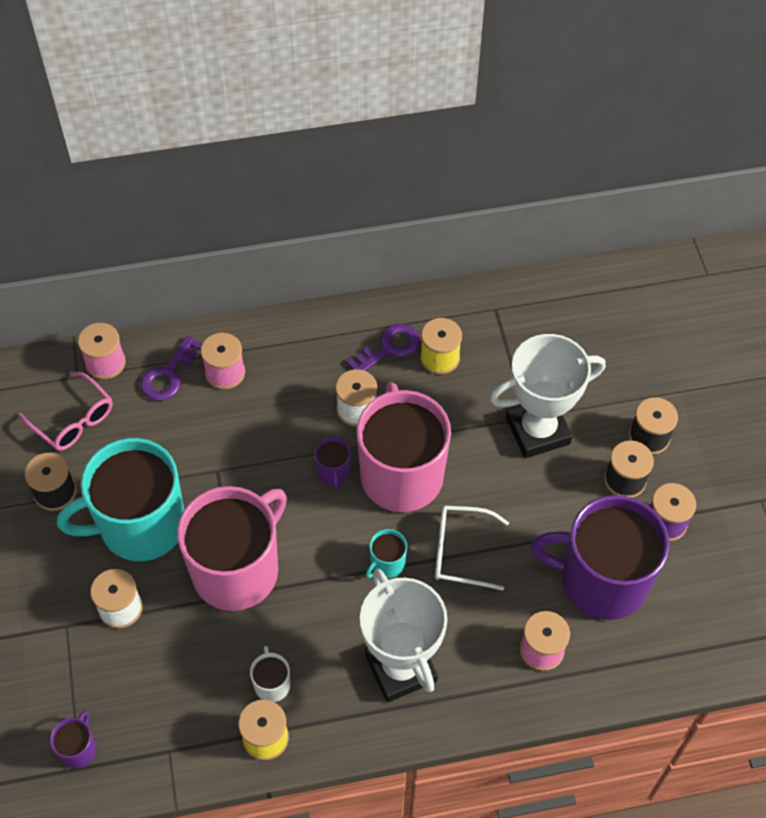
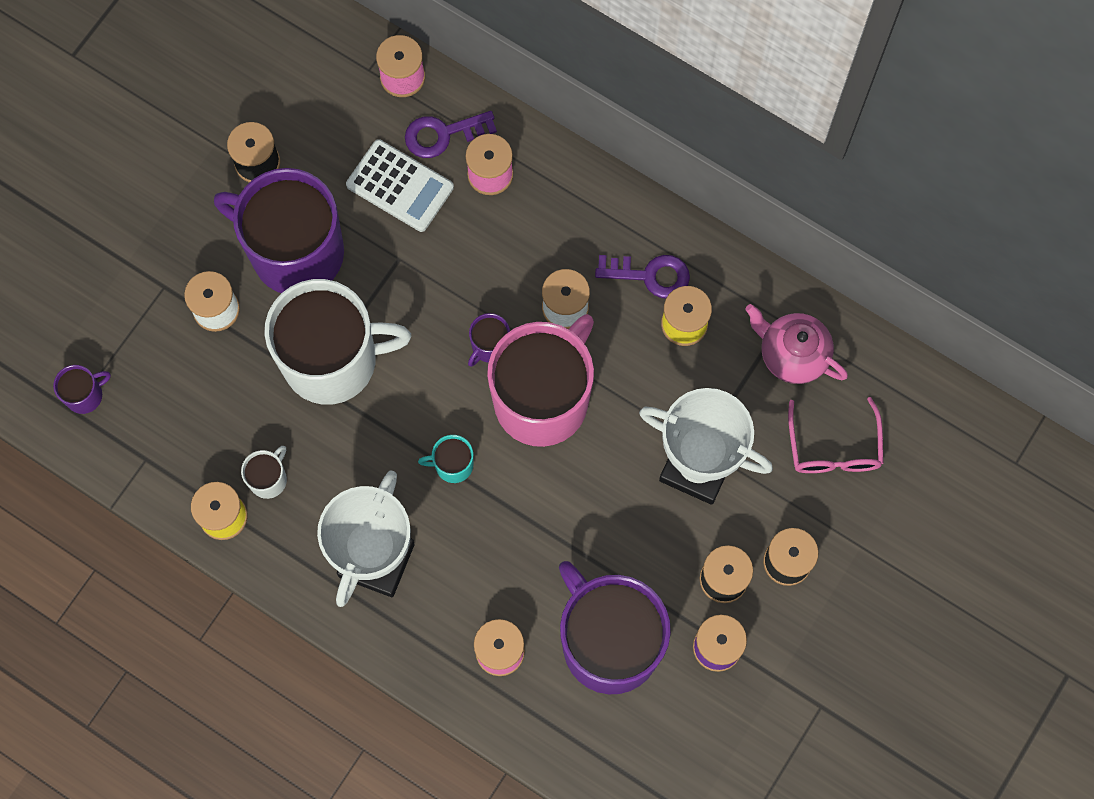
camera: 45 degrees right, 15 degrees up
(73, 420) = (329, 108): pink glasses -> pink glasses (833, 447)
(140, 525) = (295, 252): turquoise mug -> purple mug
(172, 427) = (400, 186): none -> white calculator
(237, 570) = (332, 360): pink mug -> white mug
(460, 551) = (521, 511): white glasses -> none
(521, 322) = (792, 354): none -> pink teapot

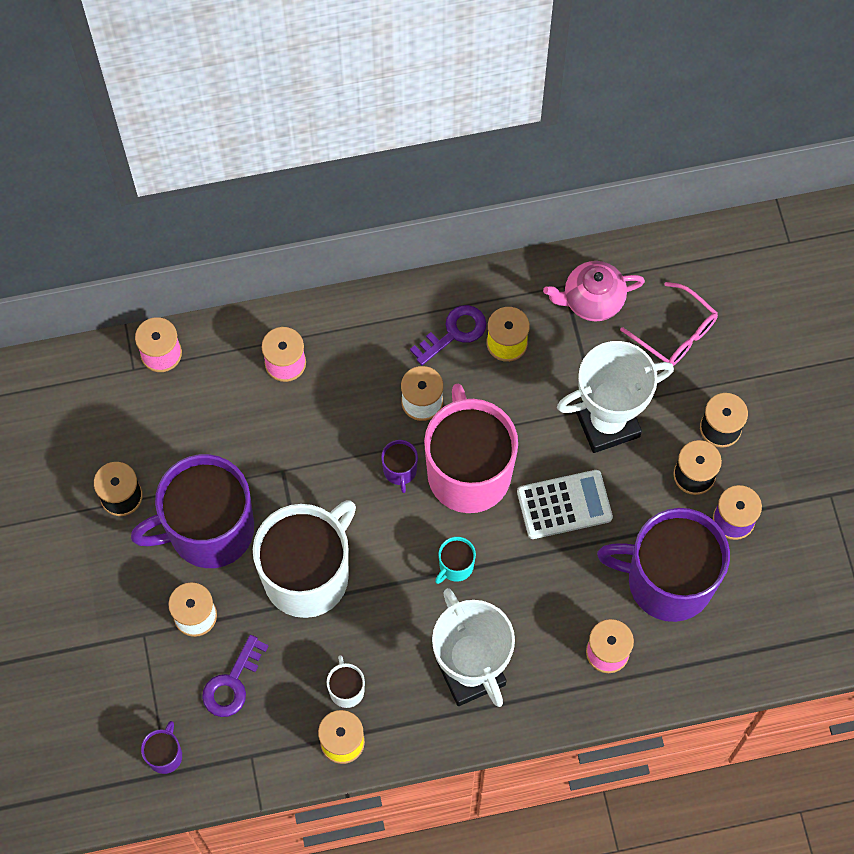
camera: 45 degrees left, 5 degrees down
(400, 186) = (234, 424): white calculator -> white calculator (564, 505)
(443, 134) = (227, 366): purple key -> purple key (232, 683)

